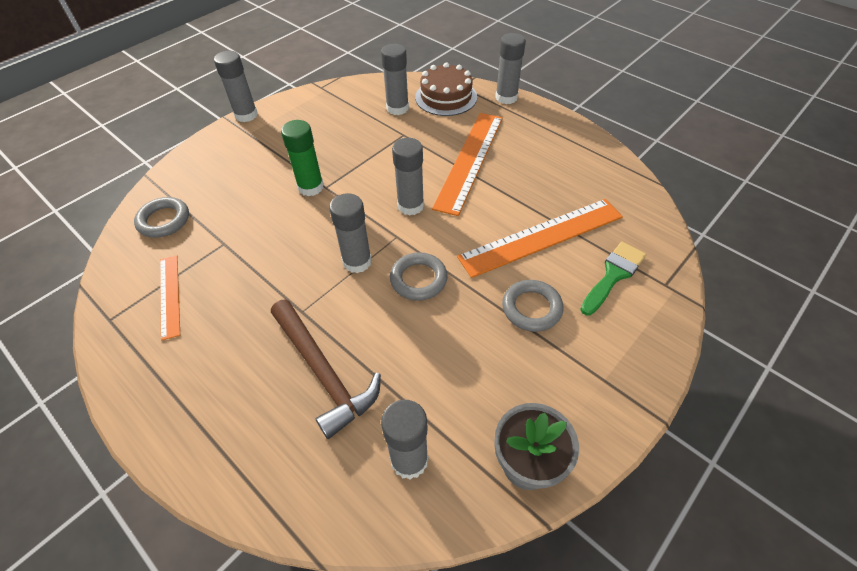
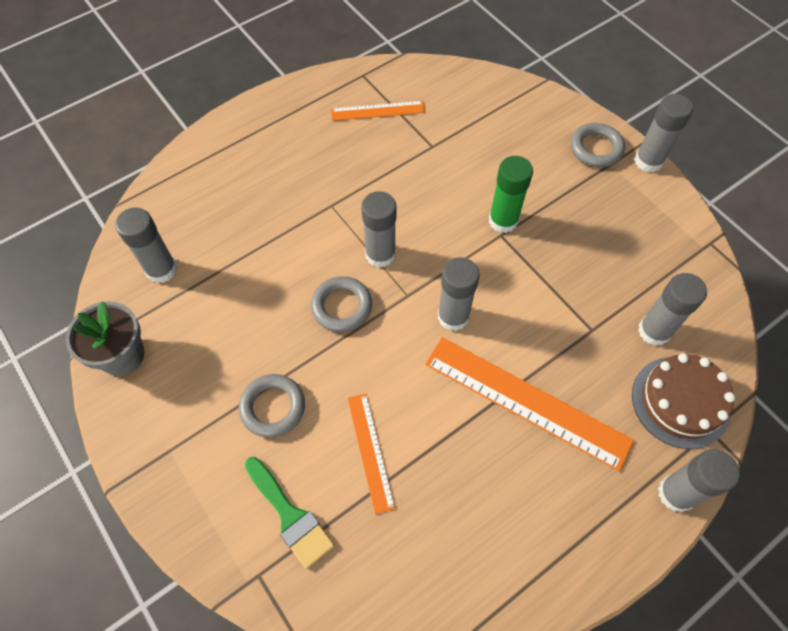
camera: 100 degrees right, 10 degrees up
(164, 220) = (474, 99): grey ring -> grey ring (596, 148)
(323, 372) = (261, 217): brown hammer -> none
(541, 236) = (370, 451): orange ruler -> orange ruler, size x0.55

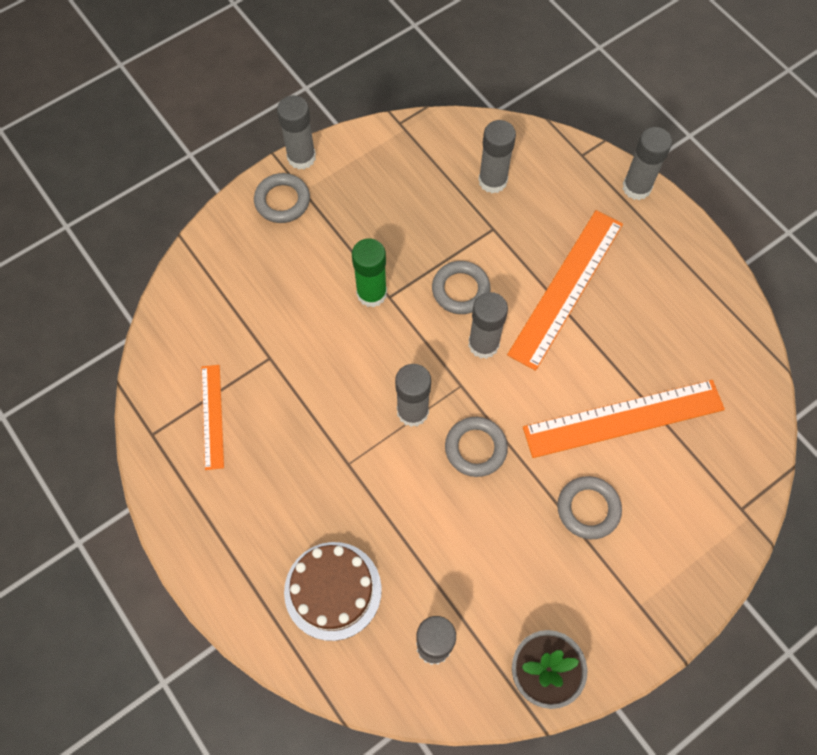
camera: 90 degrees left, 5 degrees up
(290, 516) = (688, 485): green brush -> none
(370, 451) = (623, 418): orange ruler -> orange ruler, size x1.83
(514, 297) = (460, 290): none -> grey ring
(680, 402) = (558, 172): brown cake -> brown cake (333, 590)

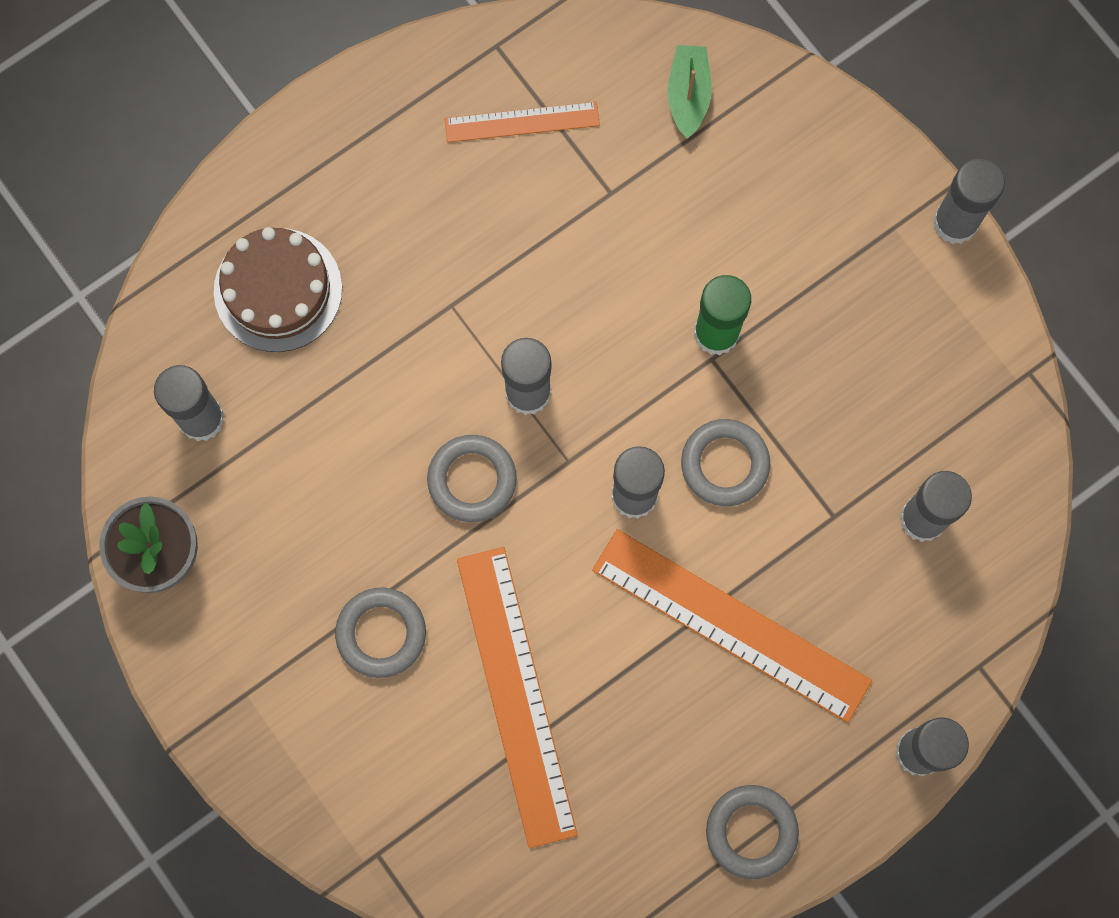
camera: 90 degrees right, 10 degrees up
(202, 308) = (688, 95): none -> green boat
(282, 201) = (874, 198): grey ring -> grey ring (751, 832)

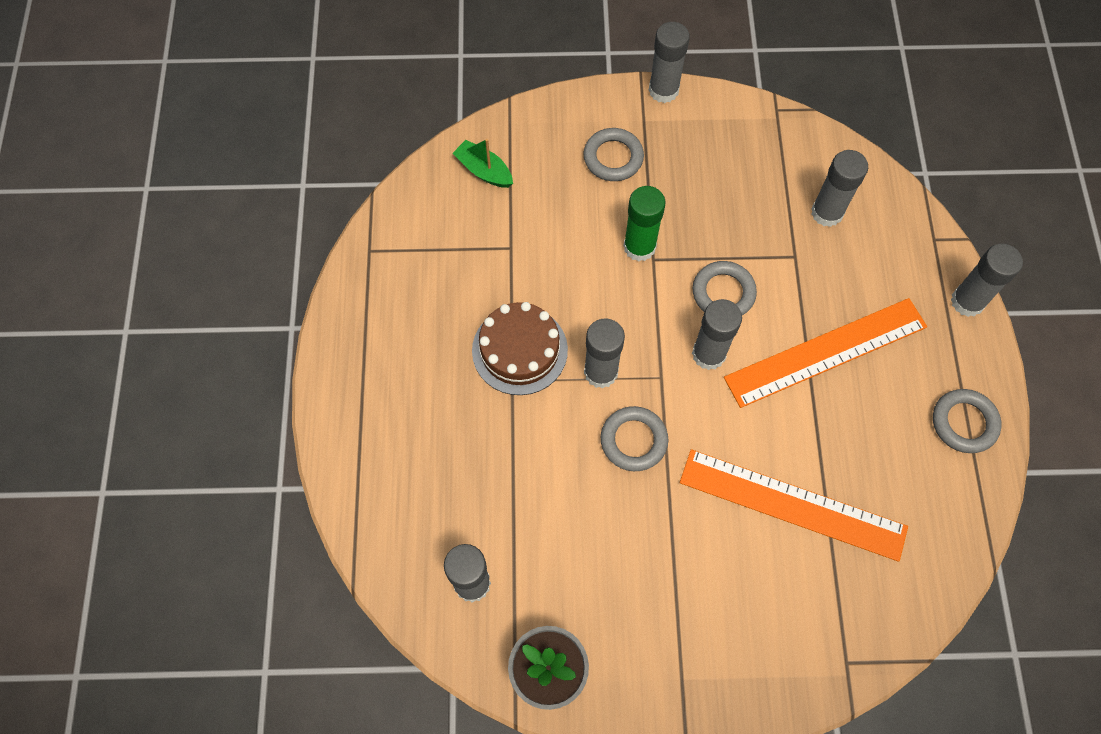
camera: 55 degrees left, 10 degrees down
(278, 290) = (422, 477): brown cake -> brown cake (519, 350)
(381, 633) = (697, 562): grey ring -> grey ring (613, 158)
(522, 122) = (428, 267): orange ruler -> none

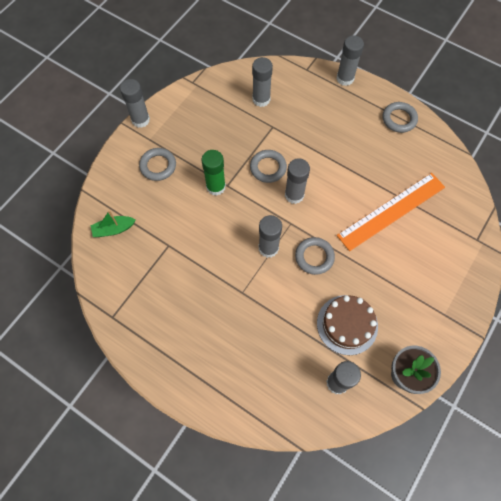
camera: 55 degrees left, 0 degrees up
(519, 350) = (228, 278): brown cake -> brown cake (347, 324)
(826, 352) = (328, 147): orange ruler -> none

